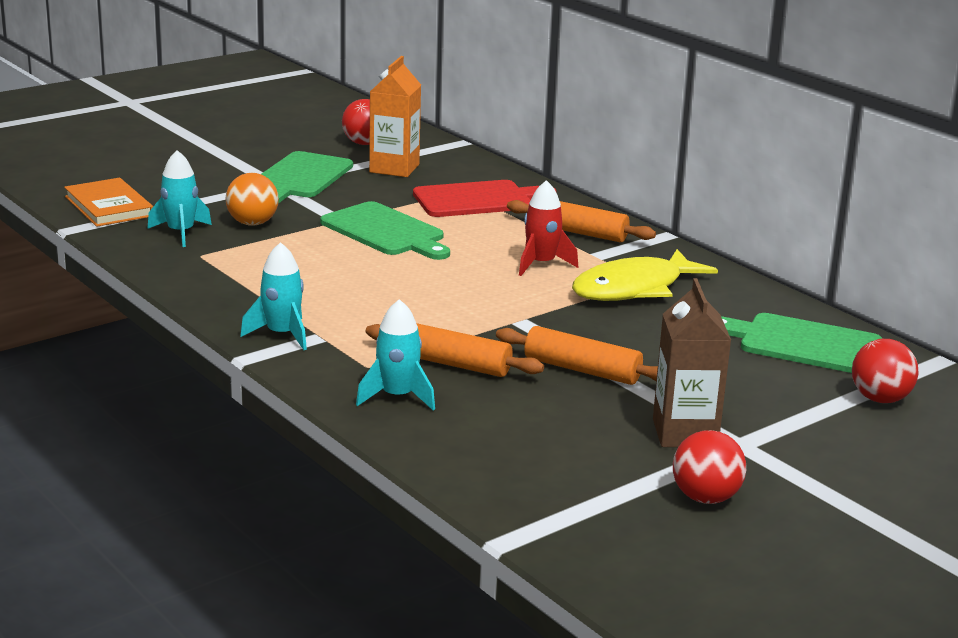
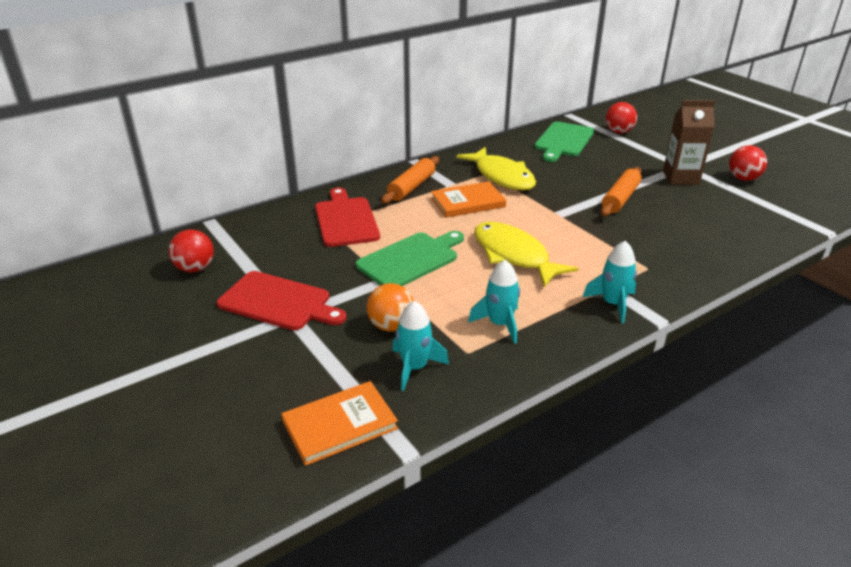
camera: 85 degrees left, 10 degrees up
(300, 178) = (278, 302): green cutting board -> red cutting board
(394, 168) = (266, 254): orange carton -> none
(397, 397) = (685, 258): turquoise rocket -> turquoise rocket (500, 324)
(398, 285) = (514, 255): none -> yellow fish
(452, 364) = (630, 238): orange rolling pin -> none
(541, 264) = (468, 202): red rocket -> orange book

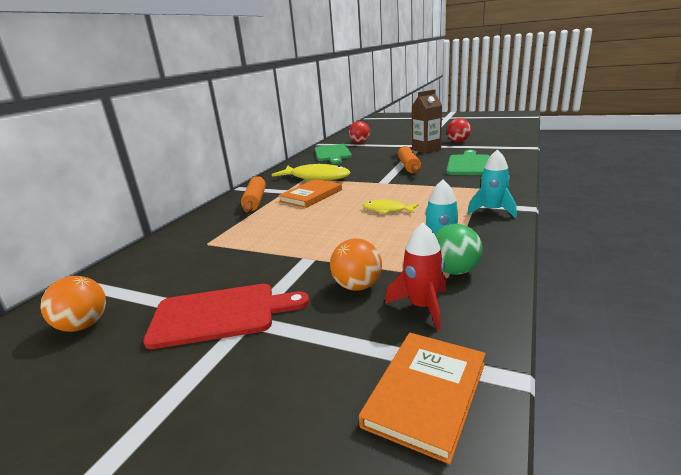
camera: 30 degrees left, 10 degrees down
(195, 268) = (83, 325): red ball -> orange ball
(346, 220) = (221, 234): red cutting board -> none
(410, 259) = (312, 238): green cutting board -> green cutting board (469, 164)
(414, 368) = (422, 307): turquoise rocket -> red rocket
(481, 350) = (455, 271): none -> green ball
(514, 255) = (387, 210): yellow fish -> yellow fish, size x0.54

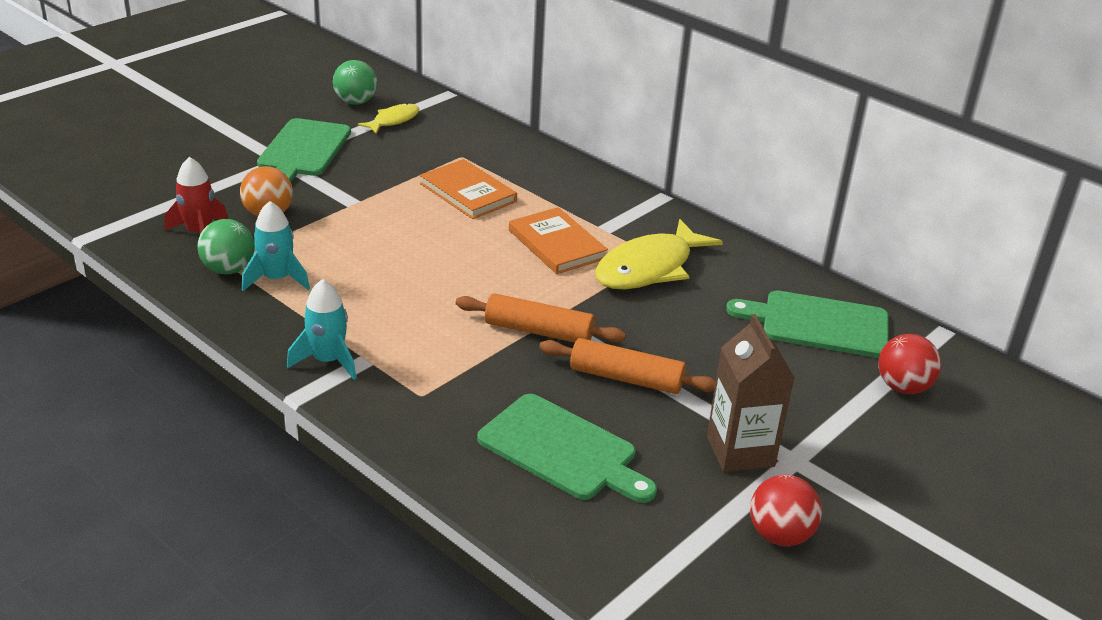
camera: 105 degrees right, 10 degrees up
(83, 325) = (355, 102): orange ball -> green ball
(220, 314) = (303, 151): red cutting board -> green cutting board
(255, 201) = (582, 200): orange rolling pin -> orange rolling pin (539, 331)
(387, 210) = (428, 284): yellow fish -> yellow fish (393, 120)
(426, 394) = (119, 203): orange book -> orange book (468, 193)

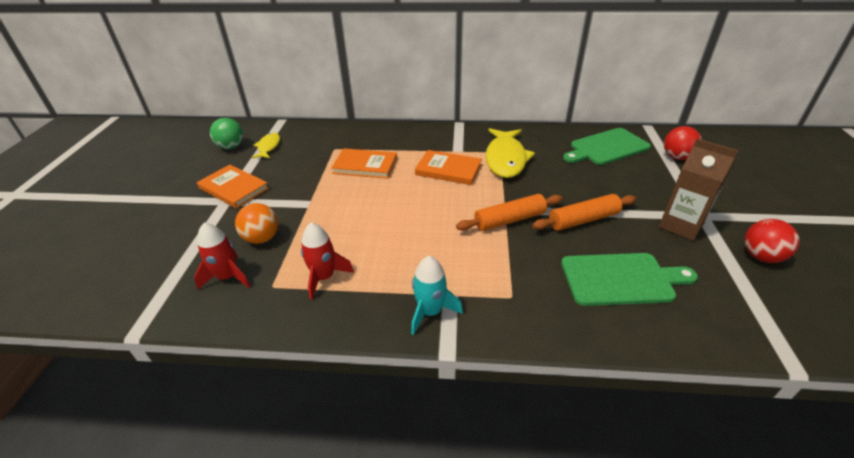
camera: 35 degrees left, 5 degrees up
(228, 269) = (282, 290): green ball -> none
(277, 279) = (324, 277): turquoise rocket -> red rocket
(303, 151) = (234, 188): green cutting board -> orange book

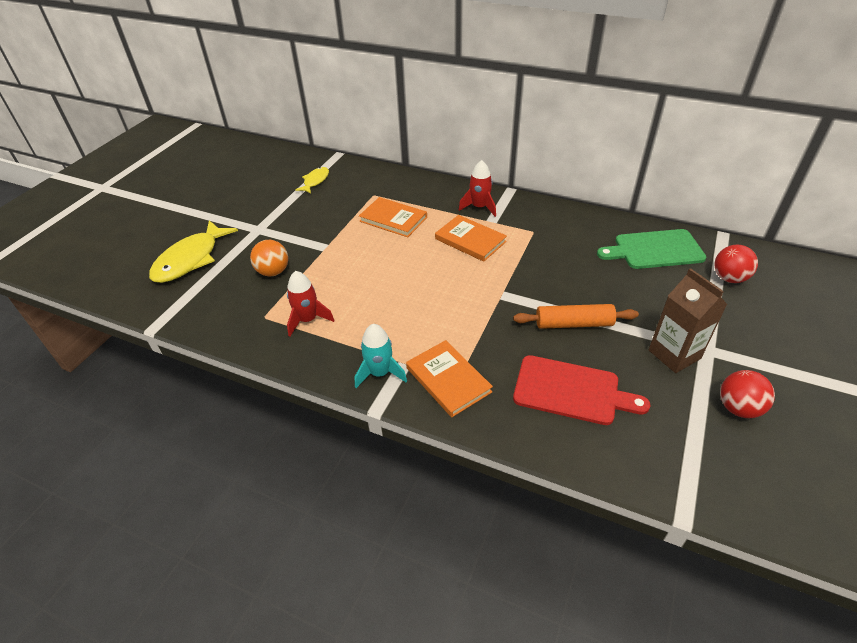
camera: 20 degrees right, 5 degrees up
(228, 277) = (233, 300): red rocket -> red rocket (479, 207)
(231, 146) = (283, 174): green ball -> none
(234, 188) = (269, 218): orange book -> orange book (448, 380)
(506, 159) = (535, 241): yellow fish -> yellow fish (190, 259)
(509, 220) = (499, 306): orange rolling pin -> none
(621, 279) = (571, 391): green cutting board -> red cutting board

